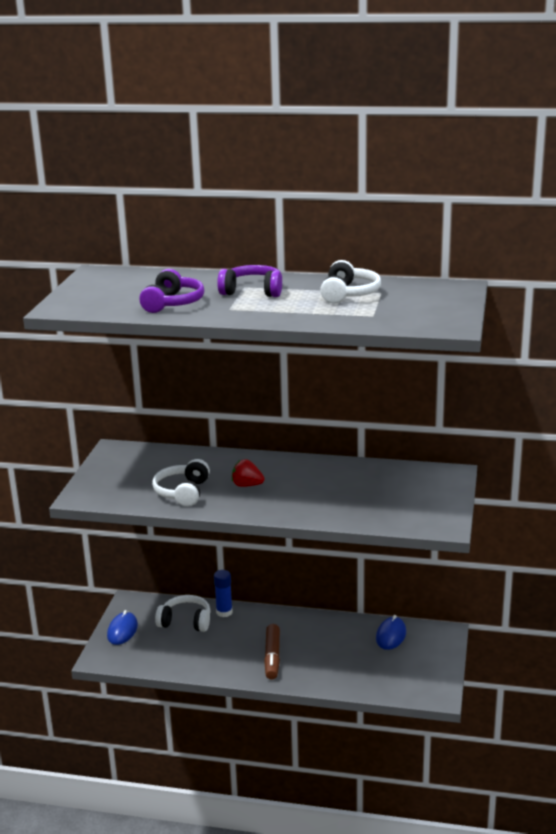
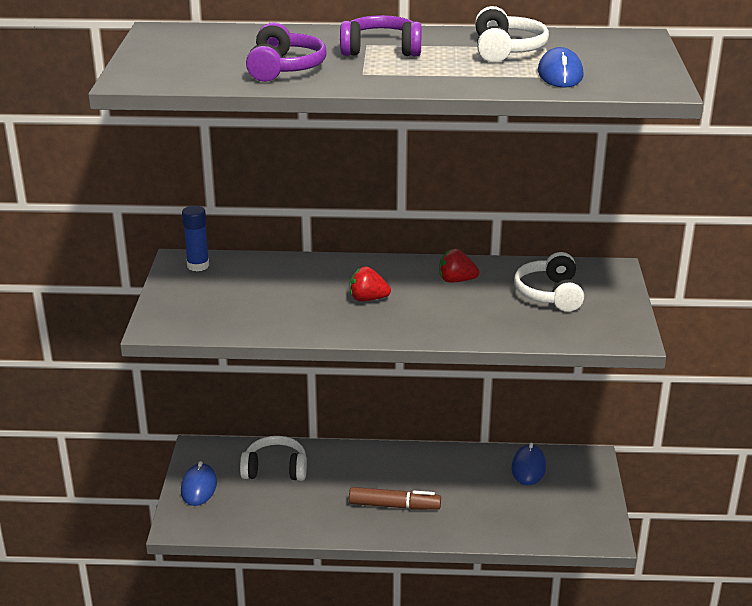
camera: 10 degrees left, 5 degrees up
(183, 492) = (289, 312): white headphones -> white headphones (550, 294)
(224, 612) = (320, 454): blue glue stick -> blue glue stick (198, 266)
(272, 657) = (394, 506): brown marker -> brown marker turned 75 degrees counterclockwise
(322, 475) = (456, 280): none -> red strawberry
(380, 314) = (560, 74): none -> blue mouse

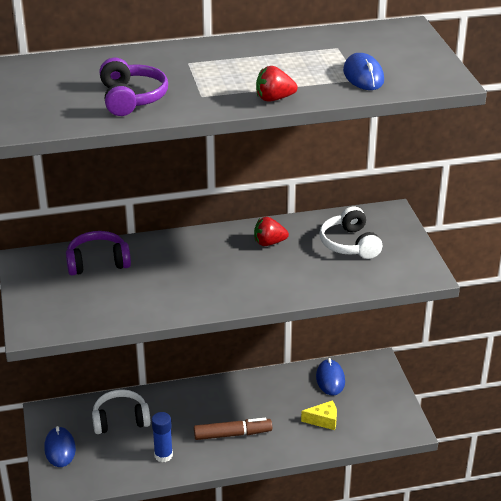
camera: 15 degrees left, 5 degrees up
(198, 266) = (41, 262): blue glue stick -> blue glue stick (163, 455)
(368, 299) = (202, 272): red strawberry -> red strawberry (274, 99)
(381, 50) = (203, 67): purple headphones -> purple headphones (98, 262)
(505, 510) = (323, 420): none -> yellow cheese
(506, 50) = (307, 55): white headphones -> none

